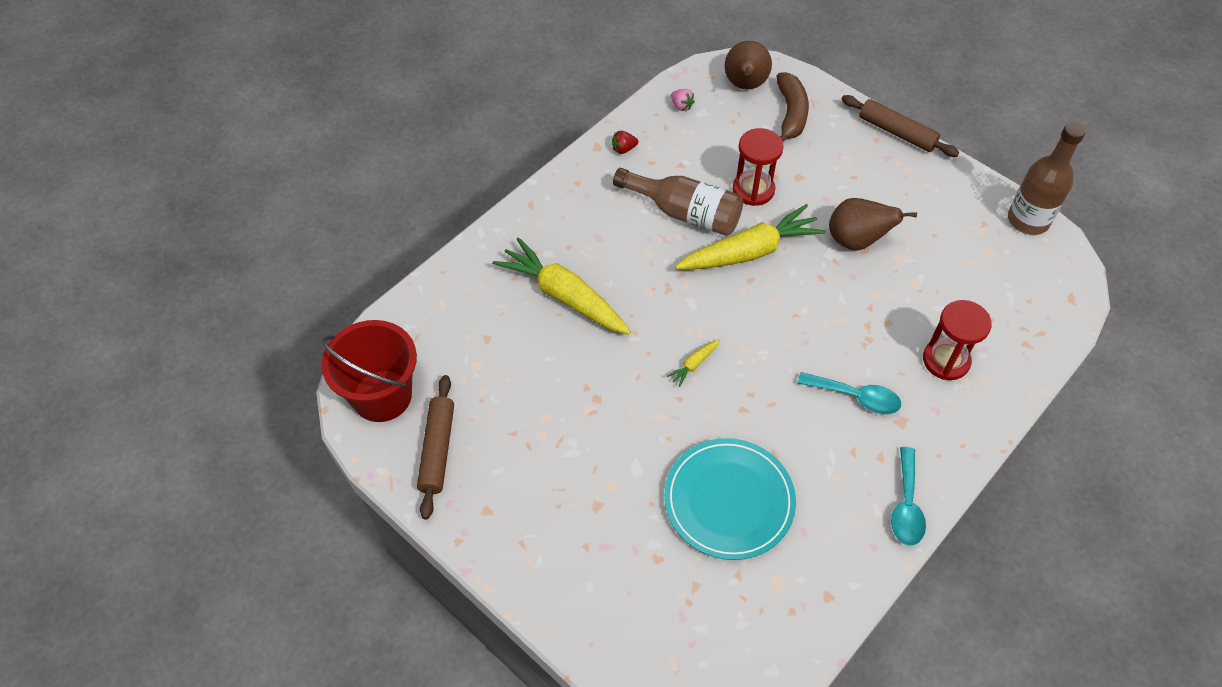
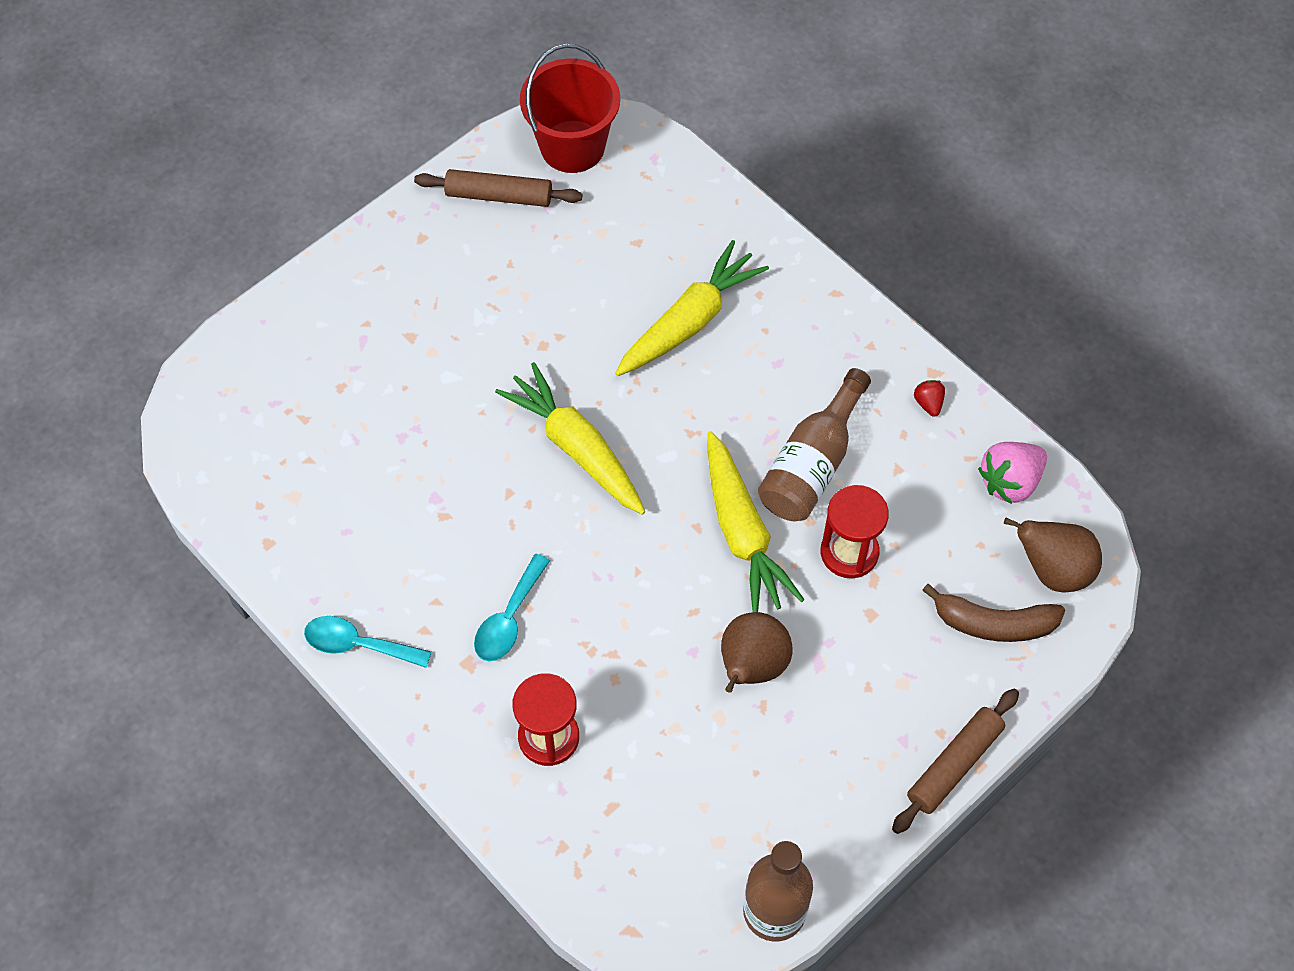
camera: 95 degrees right, 5 degrees up
(681, 106) = (1010, 482): pink strawberry -> pink strawberry, size x1.94
(694, 364) = (577, 448): yellow carrot -> yellow carrot, size x2.42
(729, 500) = (395, 462): turquoise plate -> none

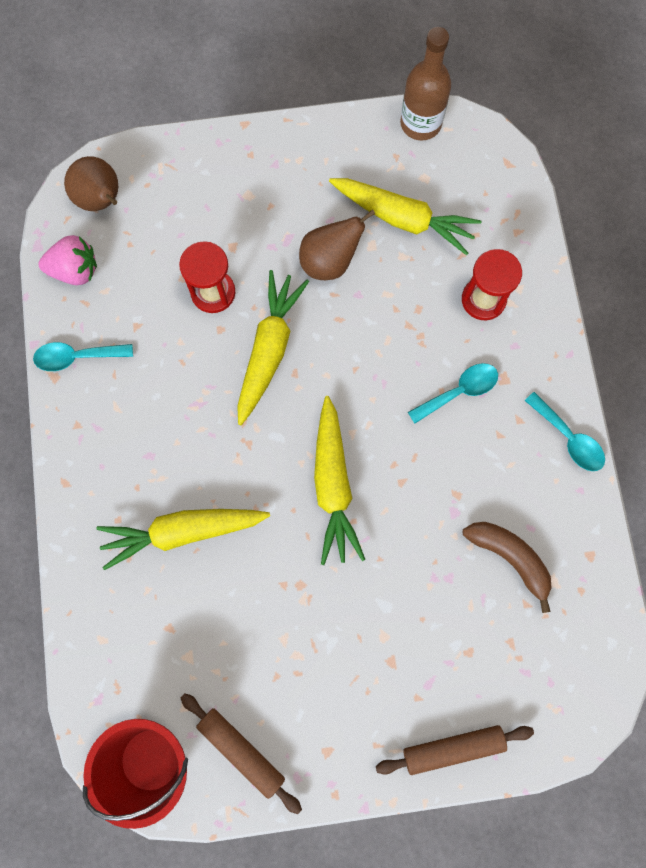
camera: 145 degrees left, 15 degrees up
(707, 772) = (402, 218): none -> yellow carrot
(812, 464) = (187, 366): brown bottle -> none
(928, 403) = (77, 357): red strawberry -> turquoise spoon
(954, 765) = (258, 133): brown rolling pin -> brown rolling pin (453, 747)
(994, 623) = (165, 193): brown banana -> brown banana (510, 557)

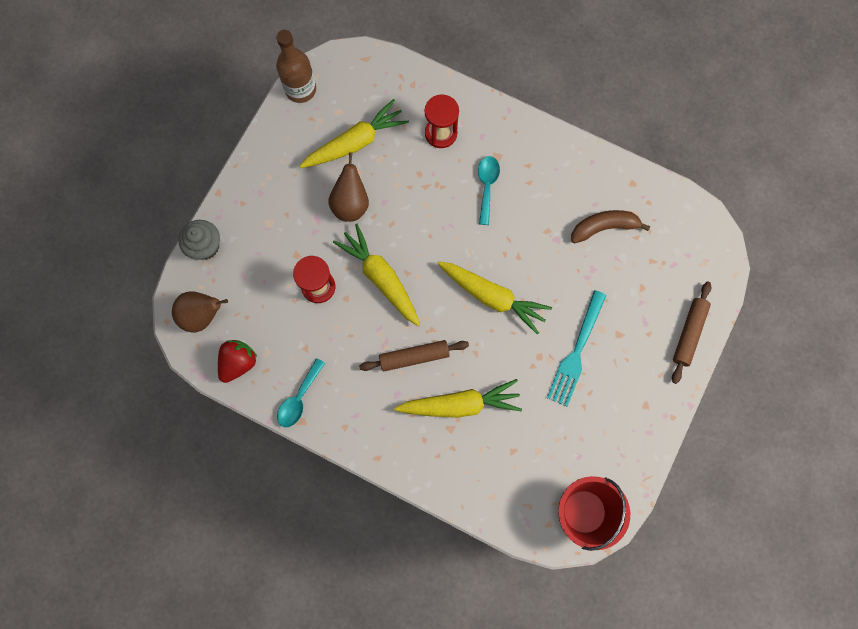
camera: 55 degrees left, 0 degrees up
(75, 270) = (238, 363): pink strawberry -> red strawberry
(177, 152) = (205, 246): none -> grey cupcake
(183, 531) = (459, 404): yellow carrot -> yellow carrot turned 120 degrees counterclockwise
(241, 750) = (613, 455): brown rolling pin -> brown rolling pin (414, 357)
(336, 624) = (576, 351): none -> turquoise fork
(568, 438) = (558, 146): turquoise spoon -> none

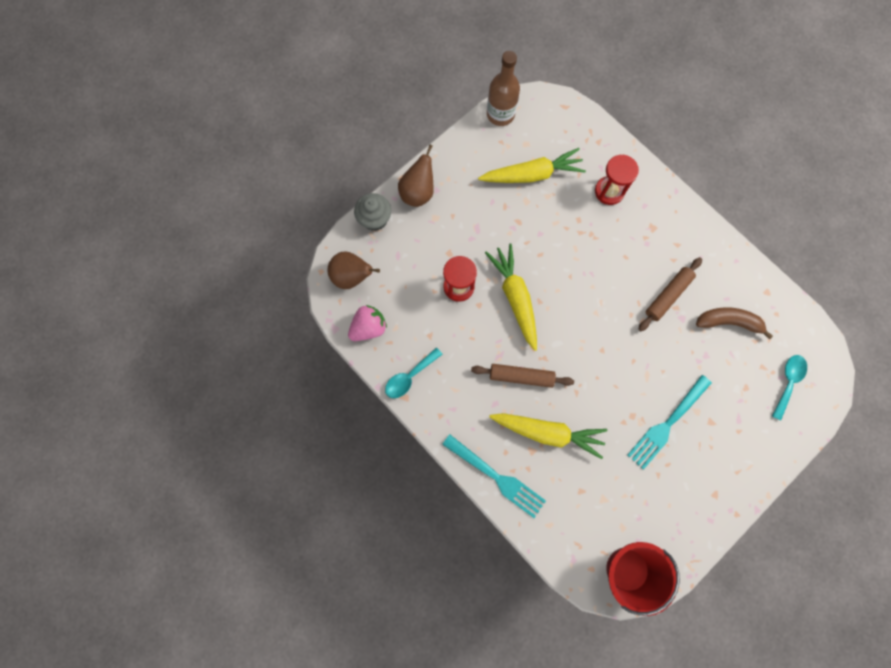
camera: 20 degrees right, 0 degrees up
(238, 363) = (369, 327): red strawberry -> pink strawberry
(351, 204) = (510, 225): brown pear -> brown pear (418, 192)
(422, 468) = (496, 477): none -> turquoise fork
(487, 186) = (635, 250): turquoise spoon -> turquoise spoon (788, 382)
(492, 296) = (607, 348): yellow carrot -> none
(688, 333) = (776, 444): brown rolling pin -> brown rolling pin (667, 296)

